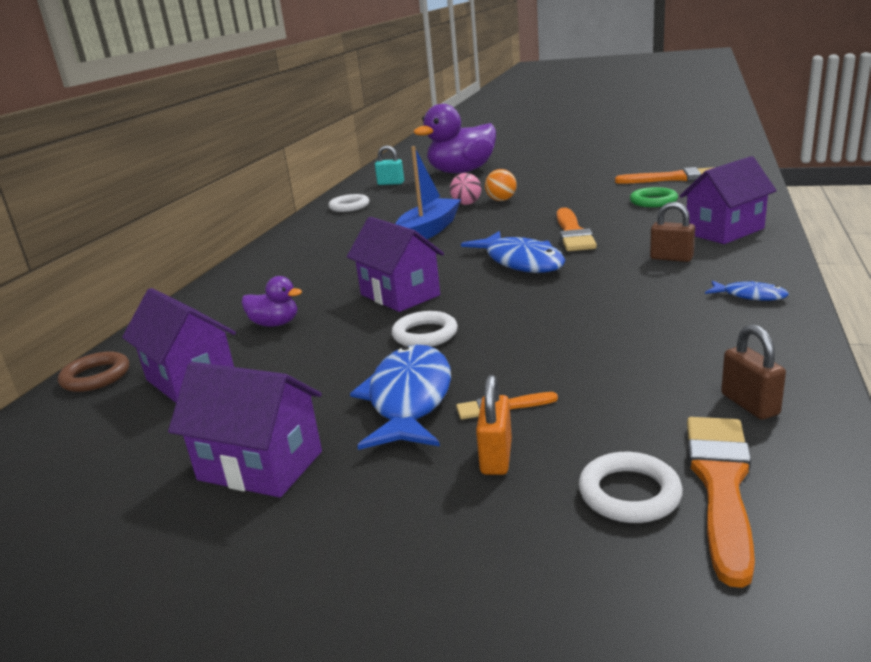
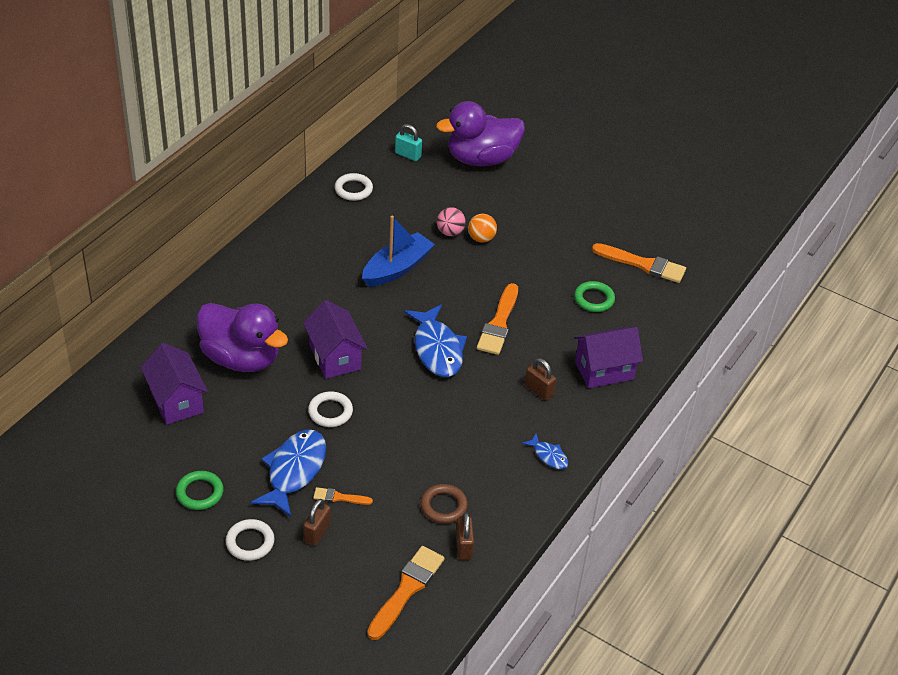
camera: 10 degrees right, 20 degrees up
(96, 376) = (119, 373): brown ring -> brown ring (443, 506)
(260, 466) = (200, 493): purple house -> green ring
(275, 324) = (241, 358): purple duck -> purple duck, size x2.23
(496, 457) = (317, 533): orange padlock -> brown padlock
(629, 493) = (363, 579): white ring -> white ring (250, 542)

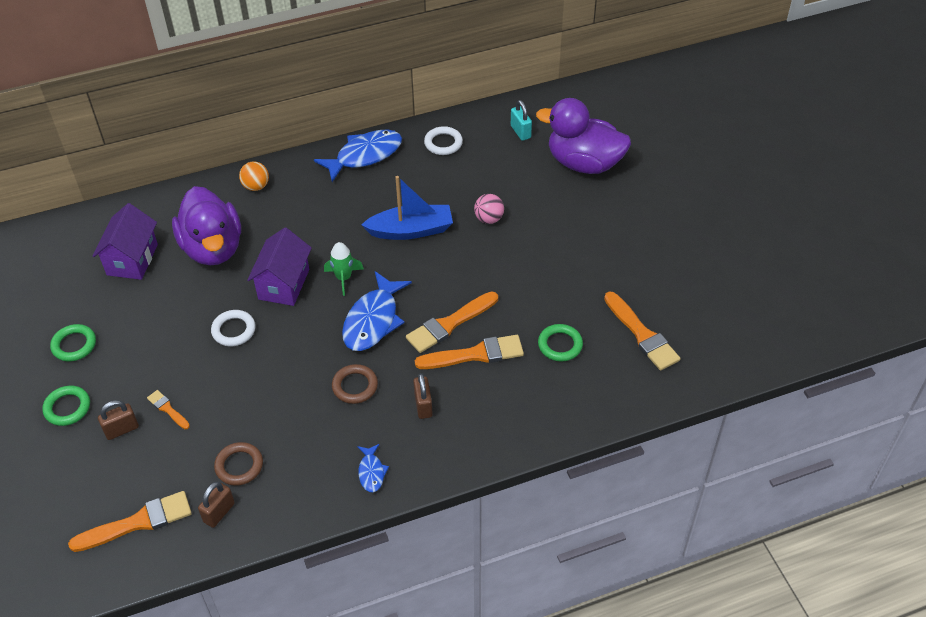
camera: 40 degrees right, 5 degrees up
(250, 542) = (67, 408): white ring -> green ring
(294, 471) = (157, 366): blue fish -> blue fish (364, 155)
(380, 329) = (343, 278): none -> green rocket
(473, 403) = (355, 386): none -> brown ring
(481, 238) = (511, 237): orange ball -> orange ball (256, 186)
(540, 335) = (475, 354): none -> orange brush
(604, 370) = (501, 419): purple house -> none

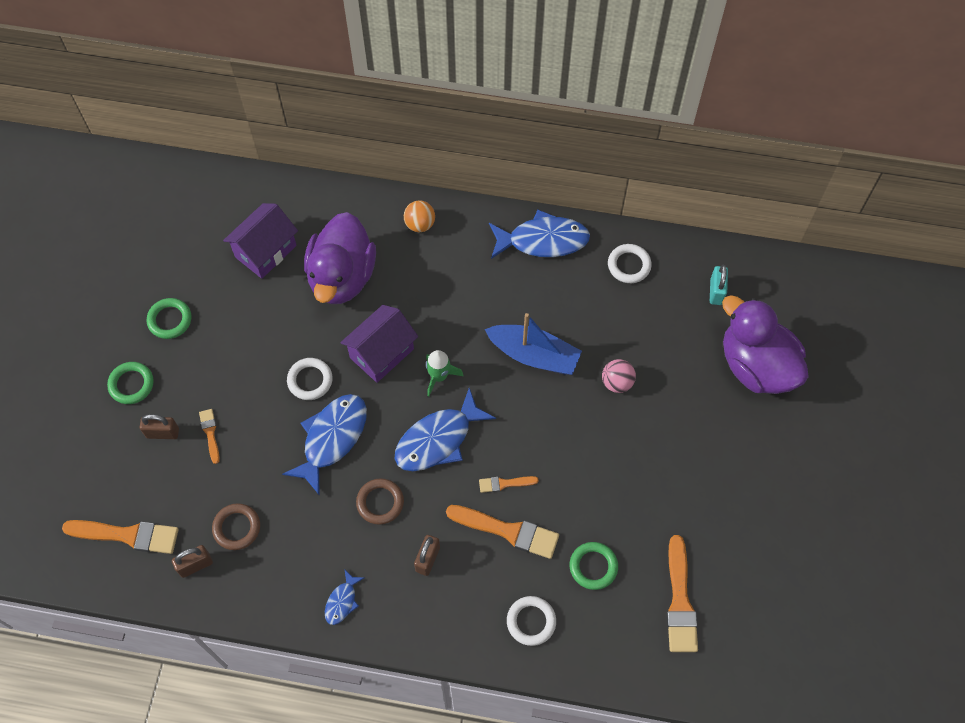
camera: 30 degrees right, 15 degrees up
(281, 361) = (332, 438): none -> blue fish
(449, 324) = (505, 483): orange brush -> orange brush, size x0.52
(539, 406) = (531, 621): none -> white ring

